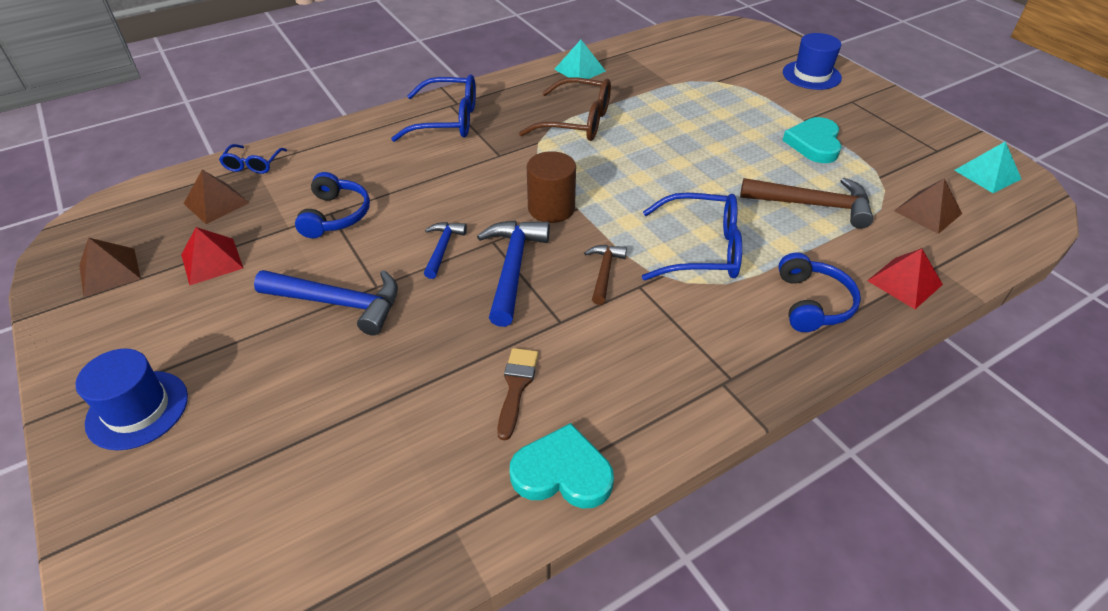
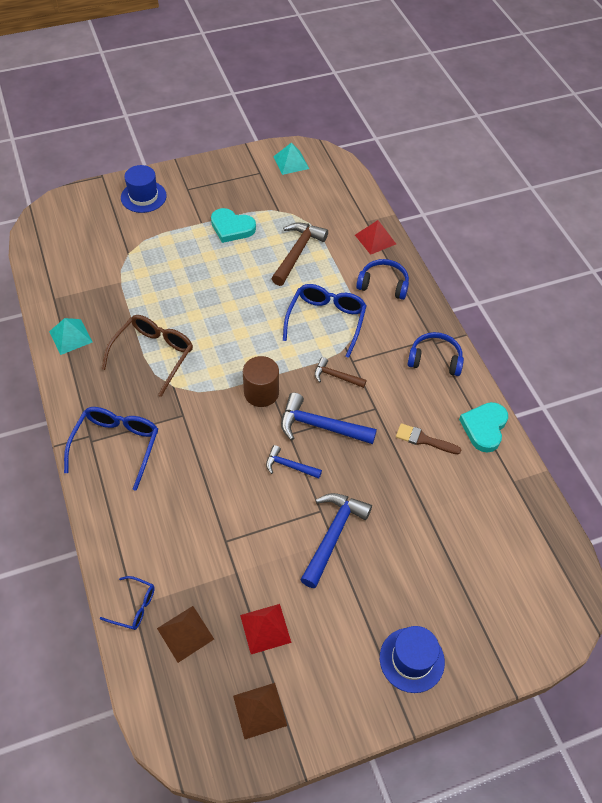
camera: 80 degrees left, 10 degrees up
(336, 215) = (230, 537): blue headphones -> blue headphones (435, 359)
(927, 212) = (318, 204): brown pyramid -> none

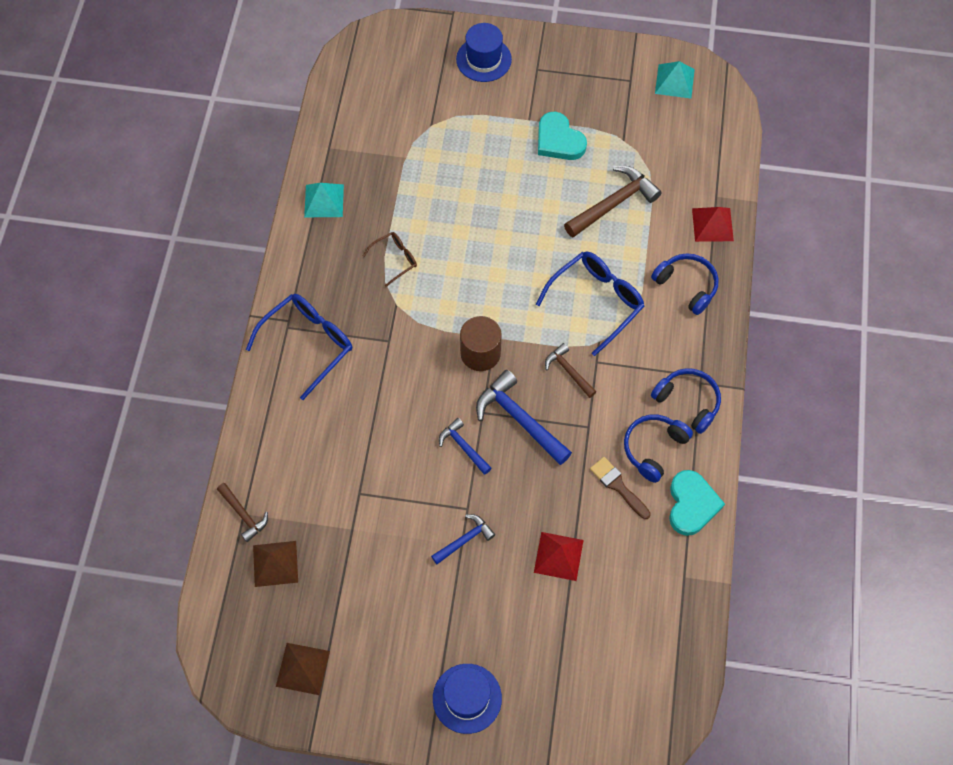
camera: 30 degrees right, 10 degrees up
(134, 607) = (243, 514): blue glasses -> brown hammer
(153, 355) = (395, 259): brown glasses -> brown glasses, size x0.54
(265, 628) = (349, 597): red pyramid -> red pyramid (558, 556)
(333, 535) = (464, 540): blue hammer -> blue hammer, size x0.57
(432, 402) = (653, 448): none -> blue headphones
(484, 428) = (691, 504): turquoise heart -> turquoise heart turned 135 degrees clockwise

